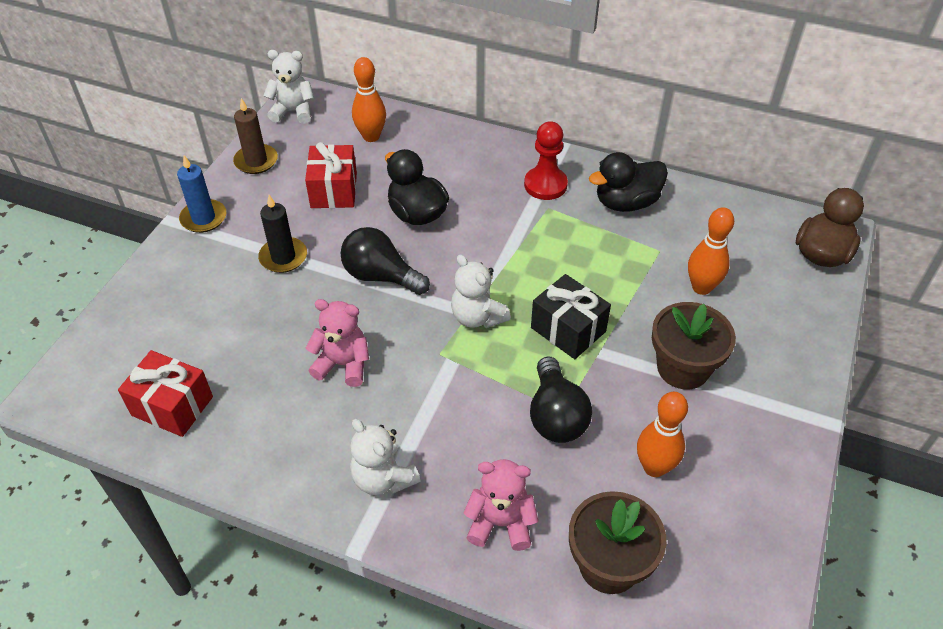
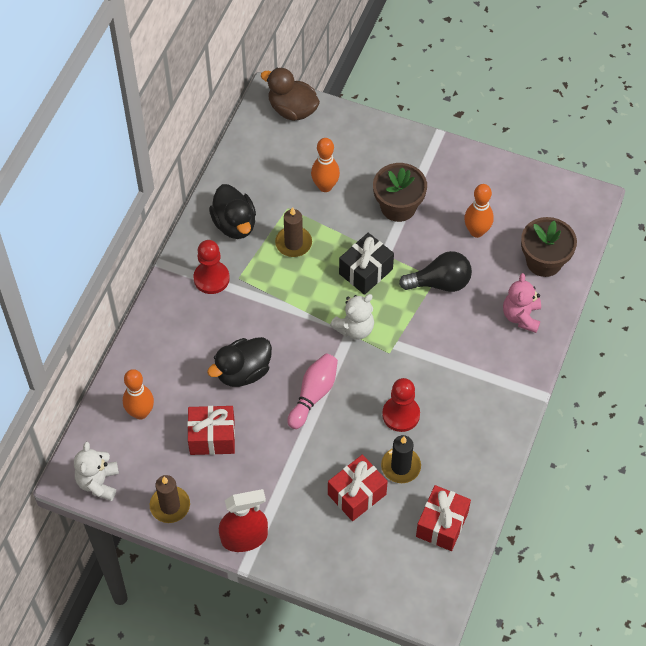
camera: 90 degrees left, 10 degrees up
(203, 218) = (244, 538): blue candle -> red spray bottle
(235, 317) = (357, 494): none -> red gift
(283, 257) = (292, 468): black candle -> black candle (401, 466)
(343, 364) = (401, 414): pink teddy bear -> red pawn
(381, 276) = (313, 395): black light bulb -> pink bowling pin
(383, 478) = (493, 383): white teddy bear -> none
(605, 256) = (293, 243): none -> brown candle

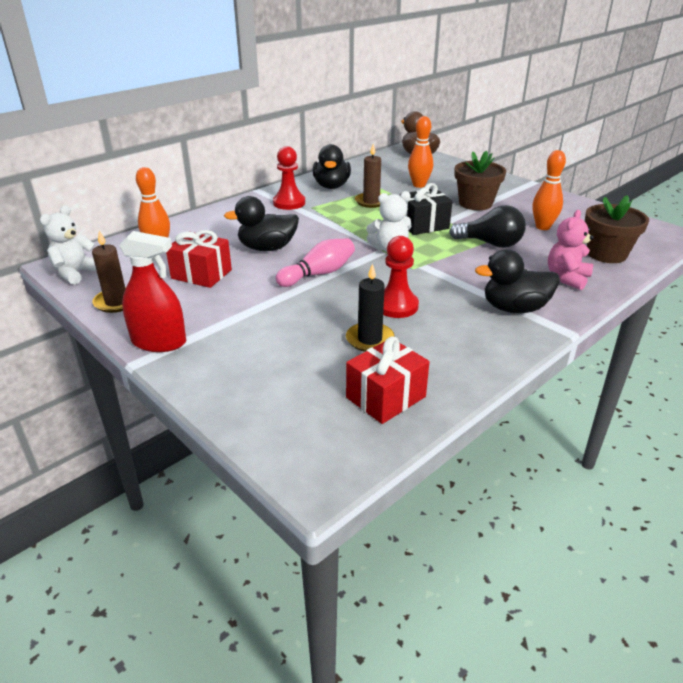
camera: 25 degrees right, 25 degrees down
(357, 494) = (305, 345): red gift -> none
(493, 379) = (514, 308): none -> black duck

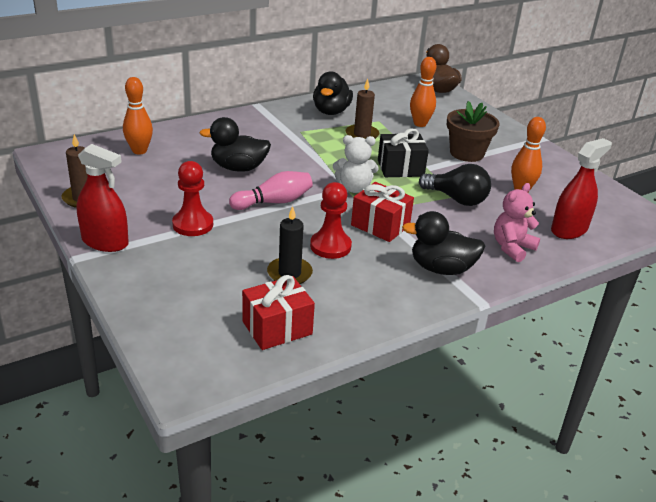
camera: 10 degrees right, 0 degrees up
(76, 273) = (58, 164): white teddy bear -> none
(201, 274) = (167, 184): red gift -> red gift (380, 225)
(289, 203) = (281, 123): red pawn -> red pawn (193, 224)
(606, 254) = (569, 230): brown flower pot -> red spray bottle

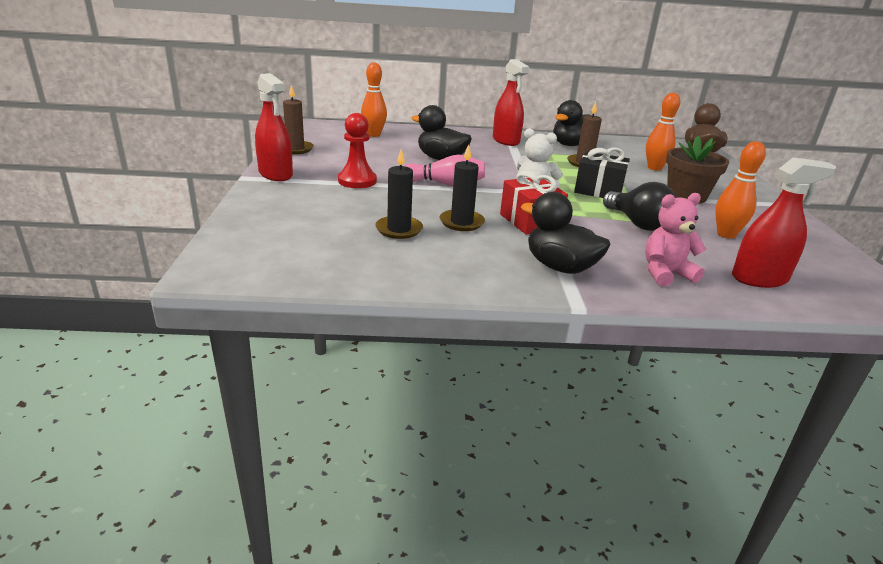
camera: 30 degrees right, 5 degrees down
(271, 122) = (506, 140): none -> red spray bottle
(277, 328) = (338, 261): red gift -> none
(330, 246) = (461, 222): red pawn -> black candle

